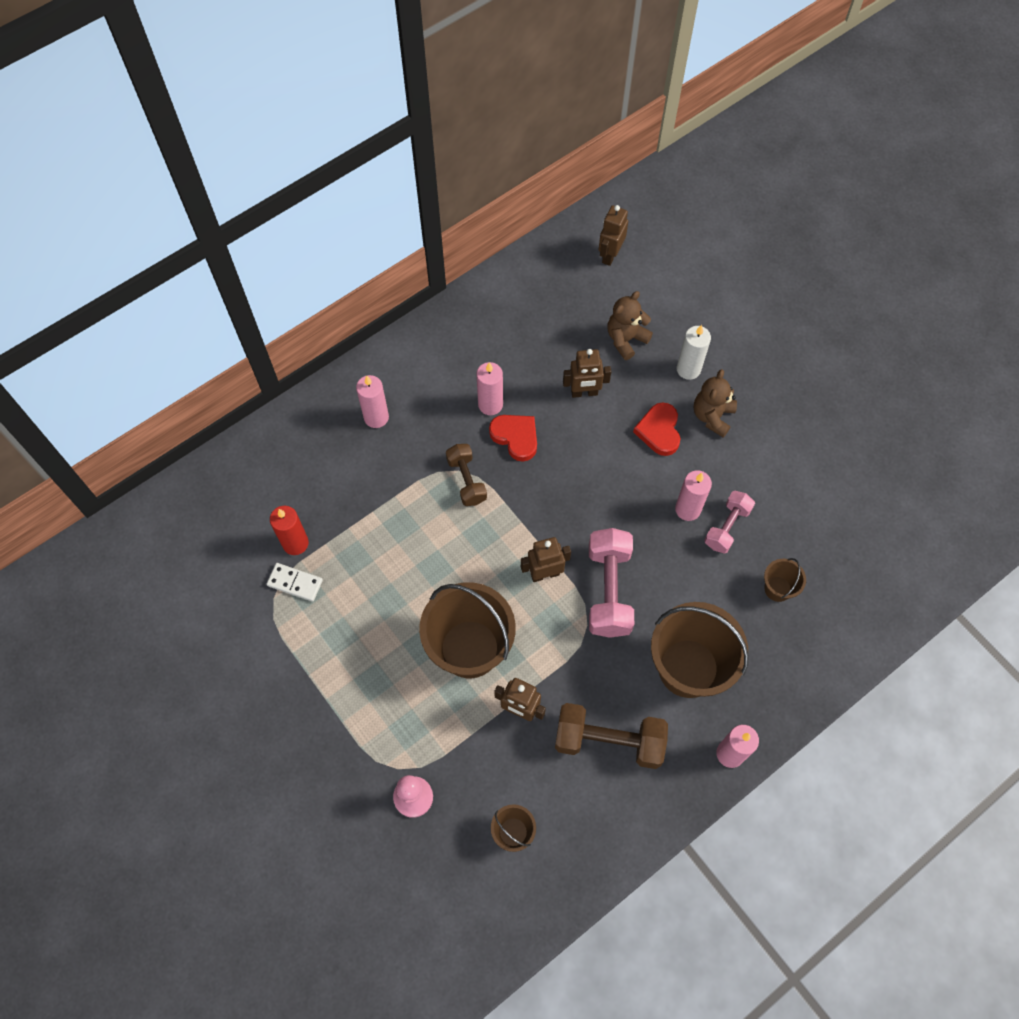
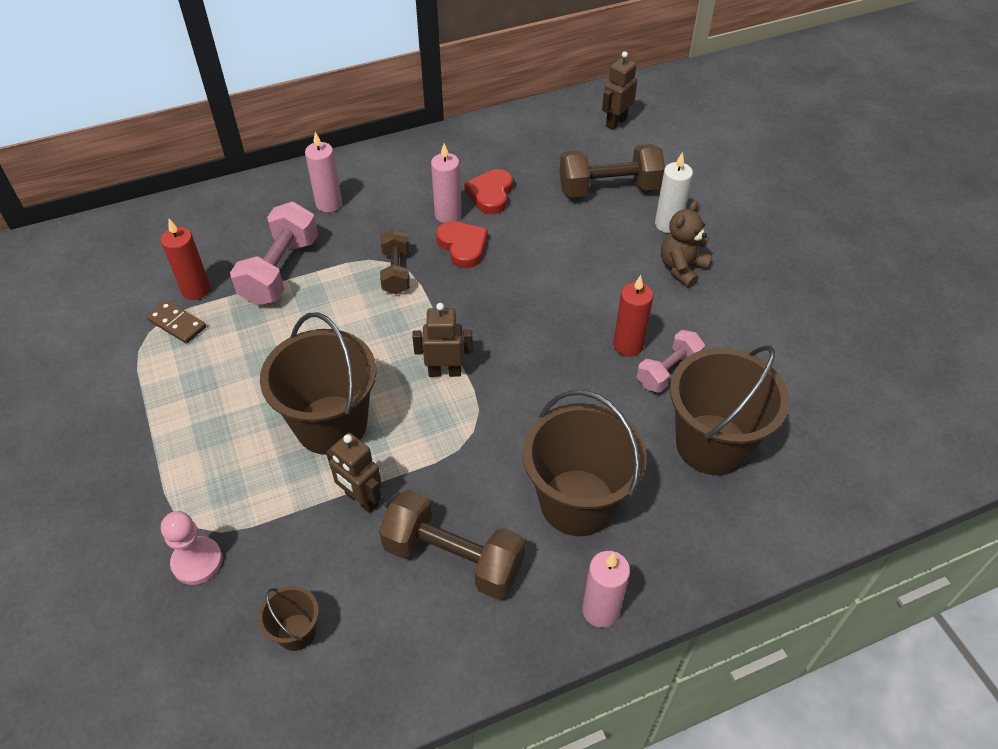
camera: 15 degrees right, 15 degrees down
(295, 583) = (177, 323): white domino -> brown domino
(584, 393) = (549, 223): brown robot -> none
(609, 590) = (511, 403): pink dumbbell -> pink dumbbell (280, 271)
(626, 339) = (609, 189): brown teddy bear -> brown dumbbell
(659, 431) = (618, 270): red heart -> red heart (490, 194)
(688, 509) = (628, 345): pink candle -> red candle
(777, 589) = (712, 444): brown bucket -> brown bucket, size x2.18

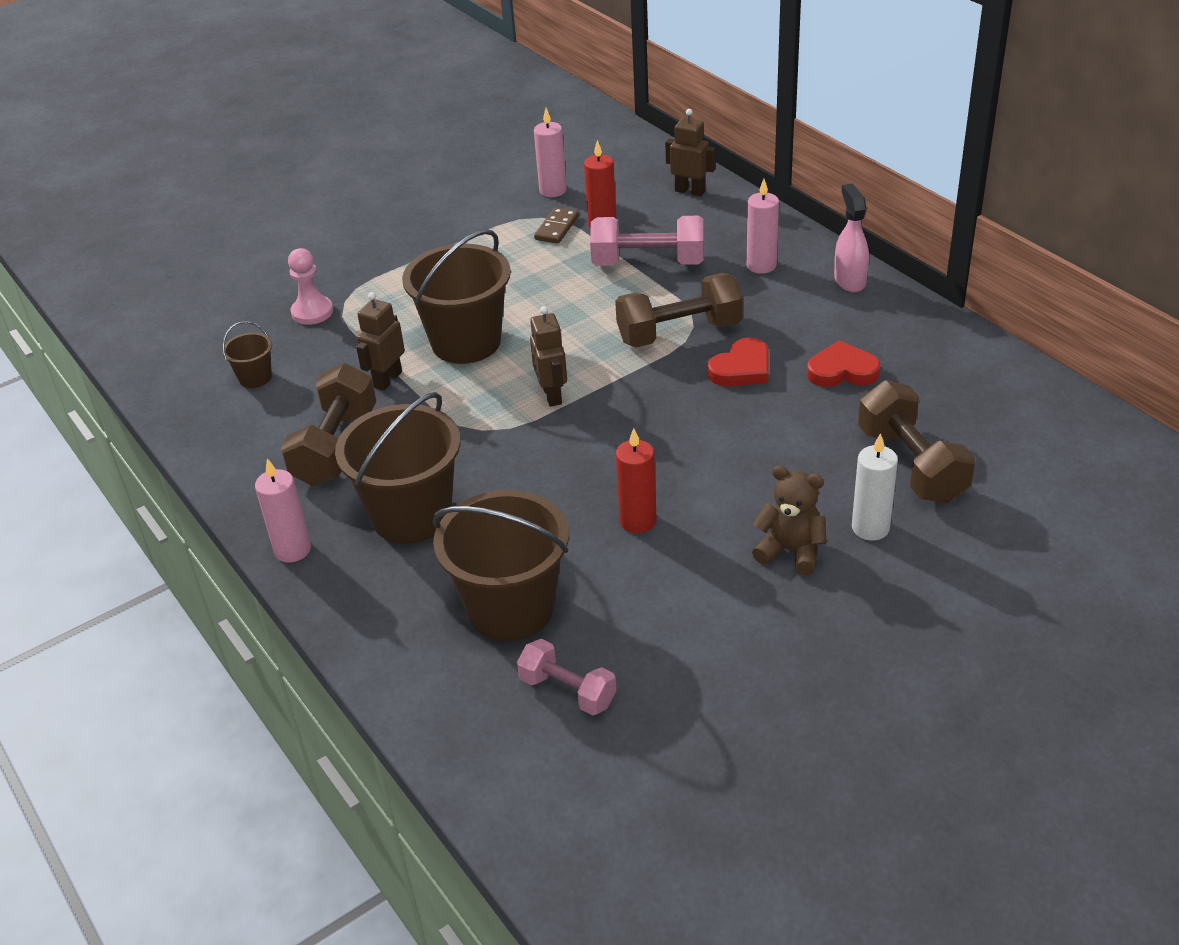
camera: 80 degrees right, 10 degrees down
(379, 162) = (849, 280): none -> pink spray bottle
(396, 272) = (679, 333): brown dumbbell -> brown dumbbell, size x1.62
(448, 215) = (788, 347): pink candle -> pink candle (553, 190)
(616, 122) = (1061, 450): brown robot -> brown robot (690, 191)
(668, 371) = (609, 559): pink dumbbell -> pink dumbbell (568, 691)

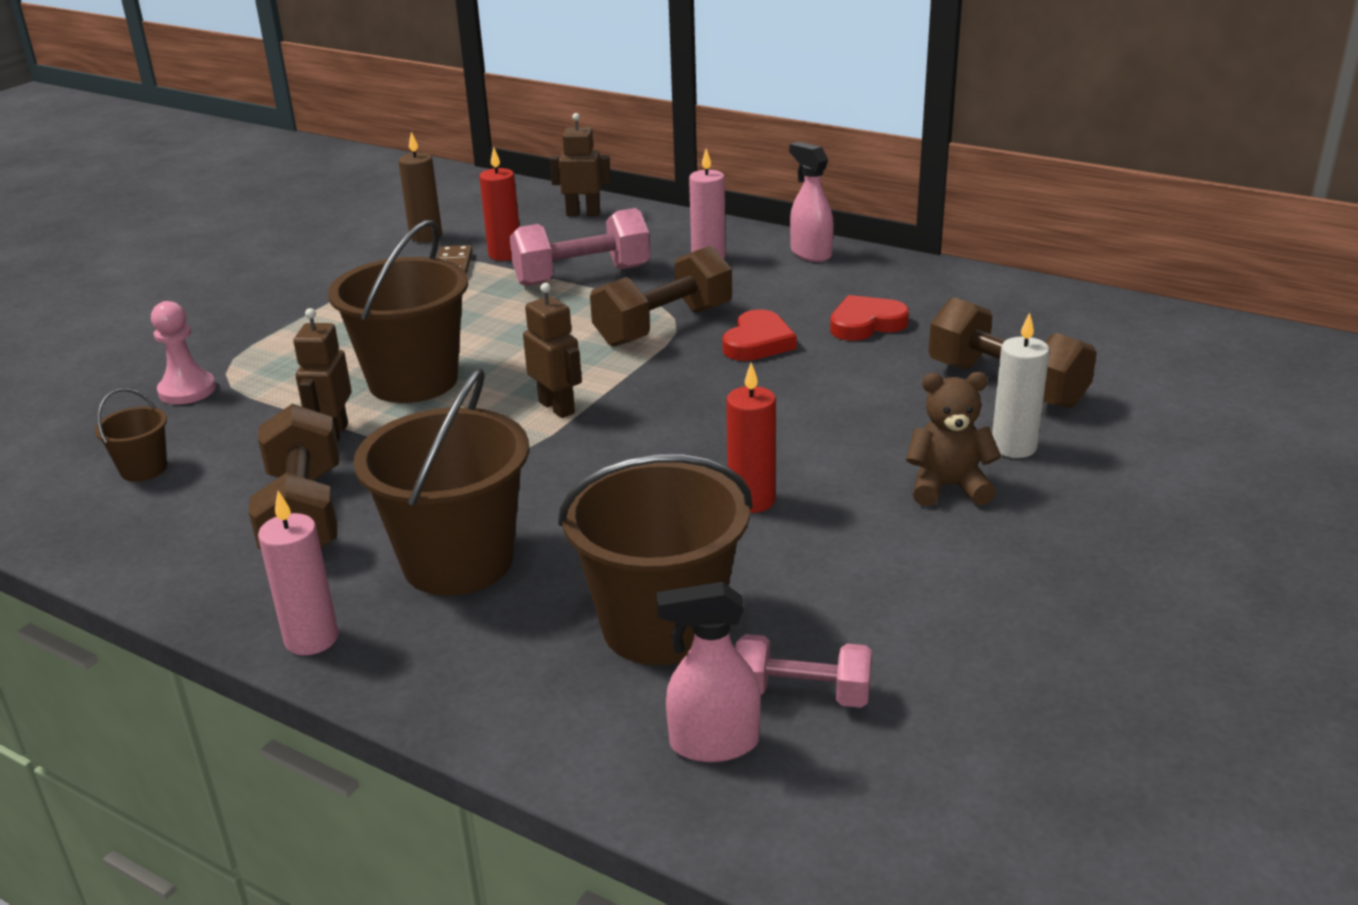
camera: 25 degrees left, 10 degrees down
(489, 708) = (713, 743): none -> pink spray bottle
(553, 190) = (426, 236): pink candle -> brown candle

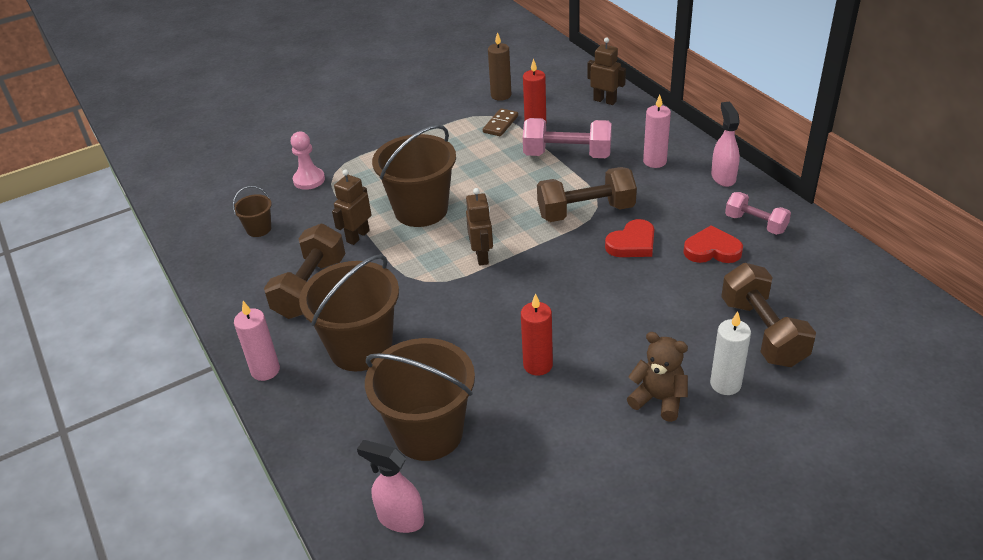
camera: 30 degrees right, 10 degrees up
(802, 694) = (465, 508): pink dumbbell -> pink dumbbell (755, 224)

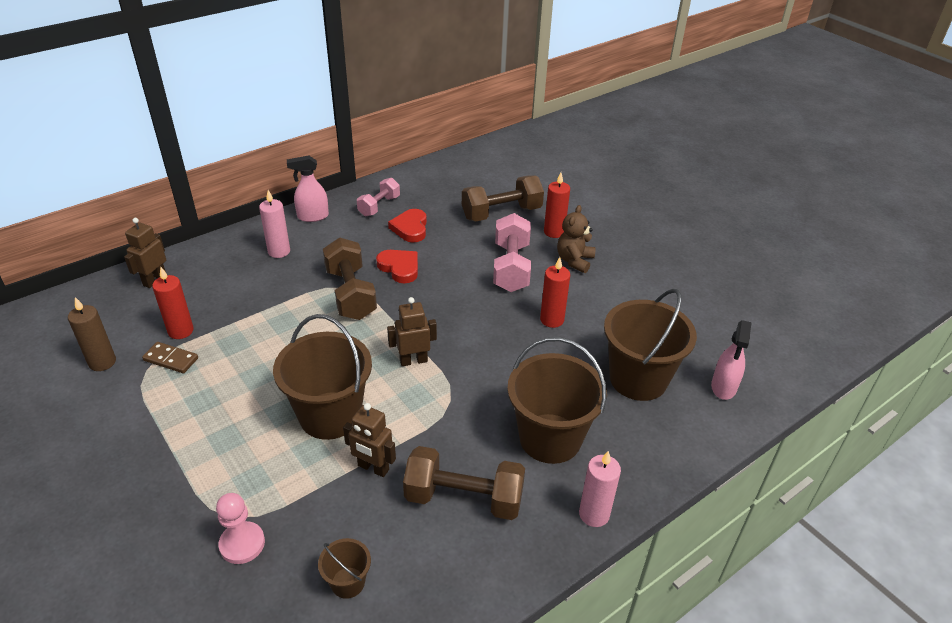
camera: 100 degrees left, 0 degrees up
(567, 155) = (252, 306): pink dumbbell -> pink dumbbell (511, 267)
(725, 384) = (554, 232): white candle -> red candle

